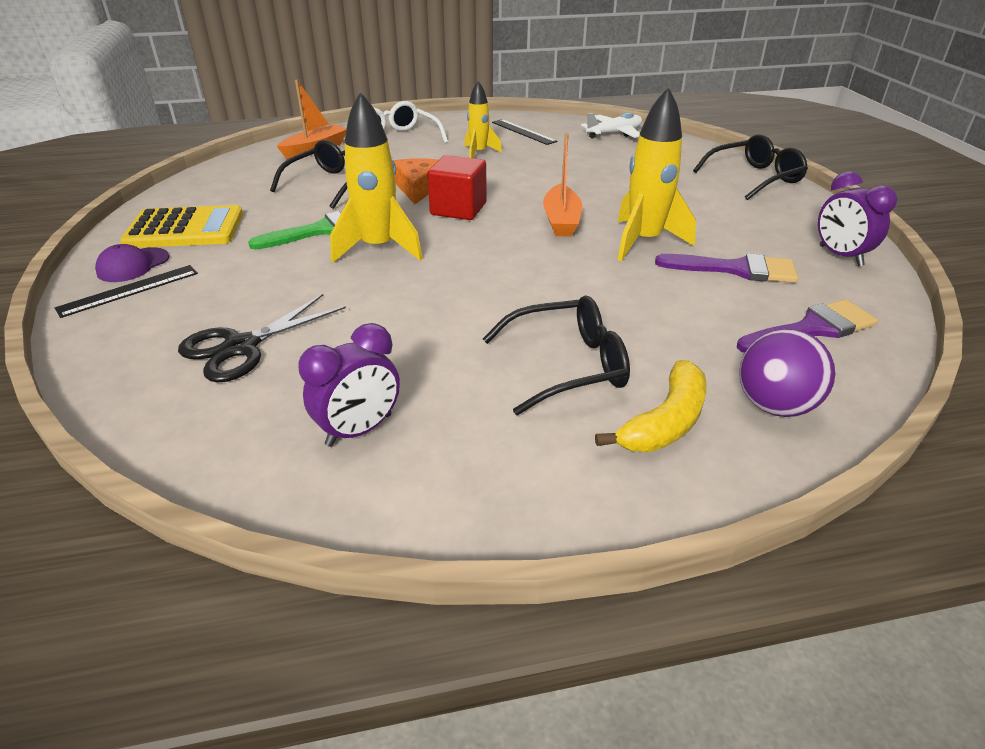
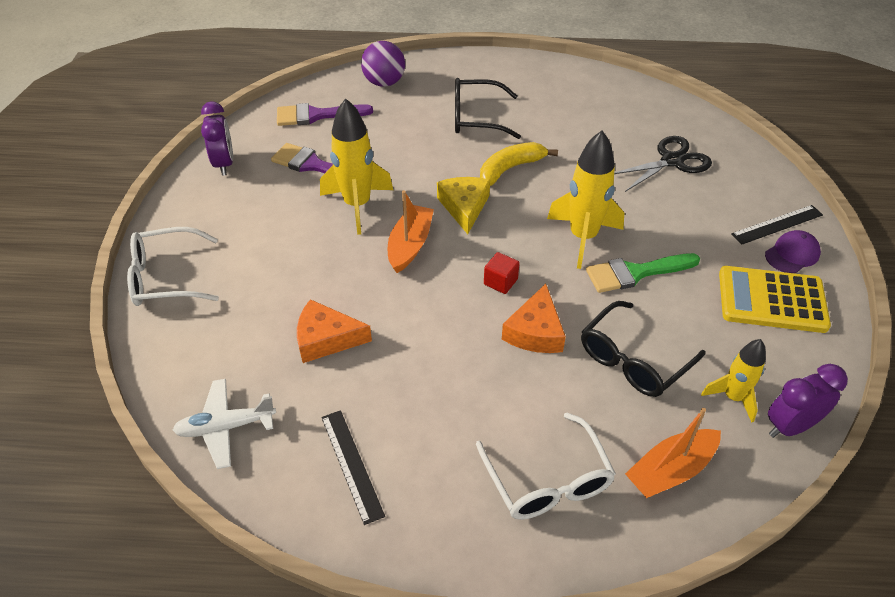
camera: 165 degrees left, 10 degrees up
(359, 430) = (596, 104): purple clock -> purple clock (790, 426)
(458, 209) = (500, 282): red cube -> red cube, size x0.56
(479, 153) = (441, 405): yellow rocket -> yellow rocket (733, 397)
(523, 256) = (464, 207): none -> yellow cheese
(586, 167) = (326, 339): none -> orange cheese
(665, 422) = (444, 84): yellow banana -> yellow banana (510, 169)
(754, 178) = (166, 277): black glasses -> white glasses

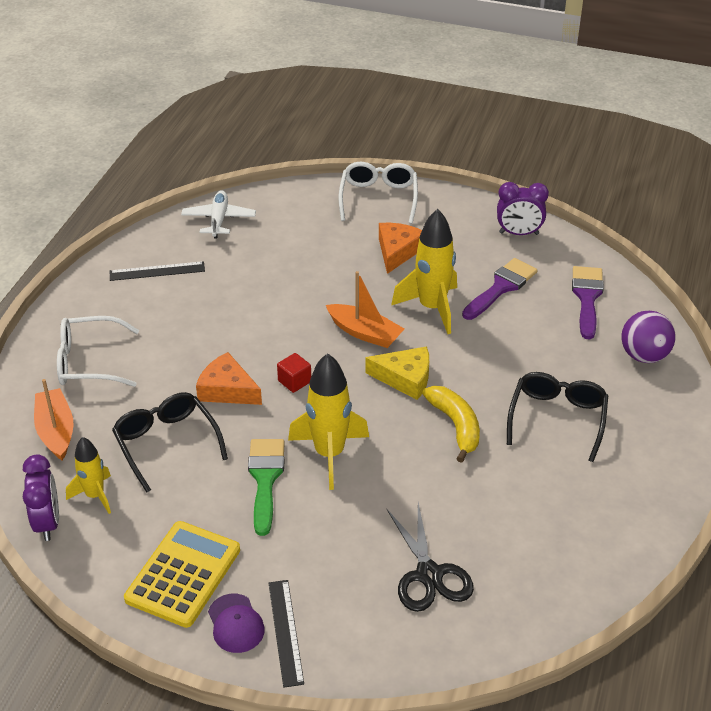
camera: 105 degrees right, 5 degrees down
(326, 339) = (276, 272): orange cheese -> orange cheese (397, 251)

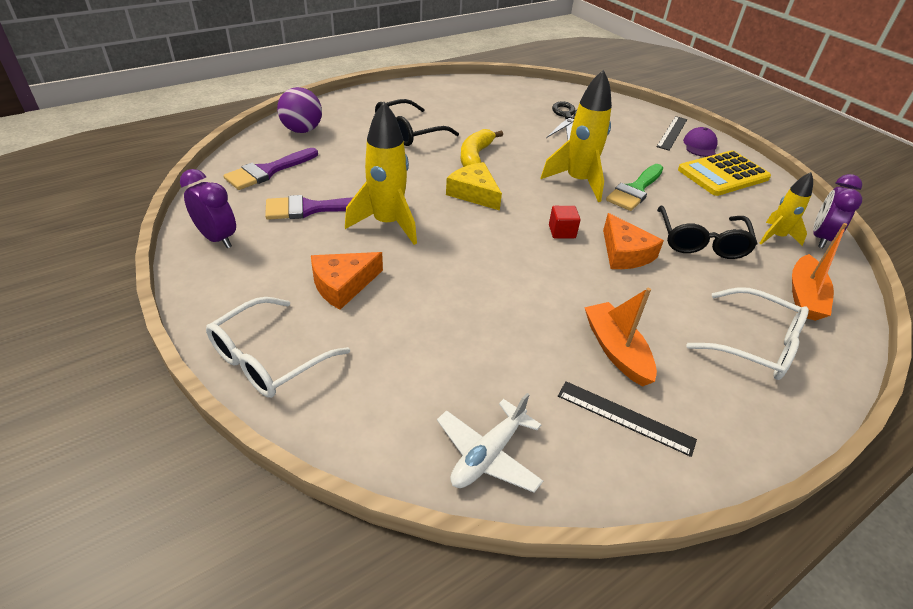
camera: 145 degrees left, 0 degrees up
(365, 333) = (466, 235): orange boat -> orange boat (616, 350)

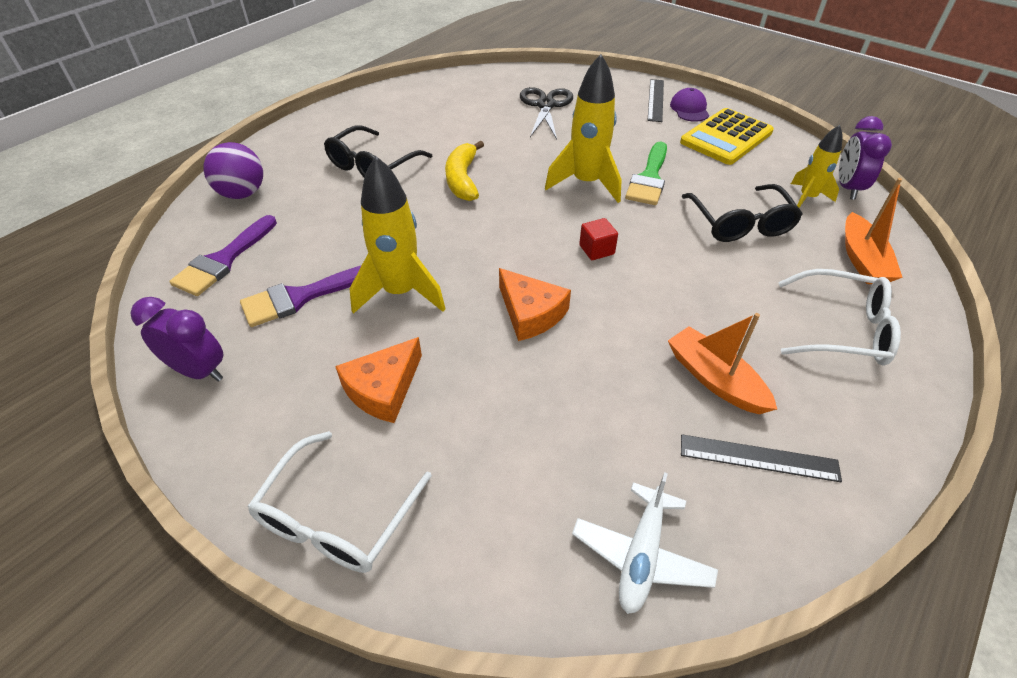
camera: 15 degrees left, 5 degrees up
(474, 193) = (481, 226): yellow cheese -> none
(624, 253) = (672, 258): orange cheese -> orange cheese (530, 313)

